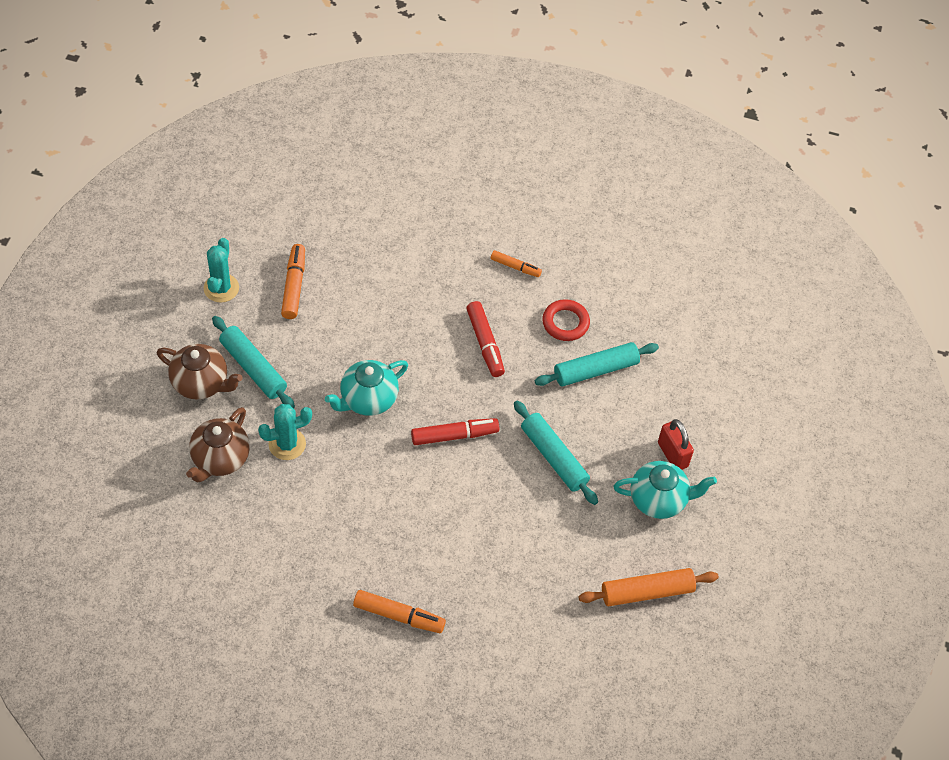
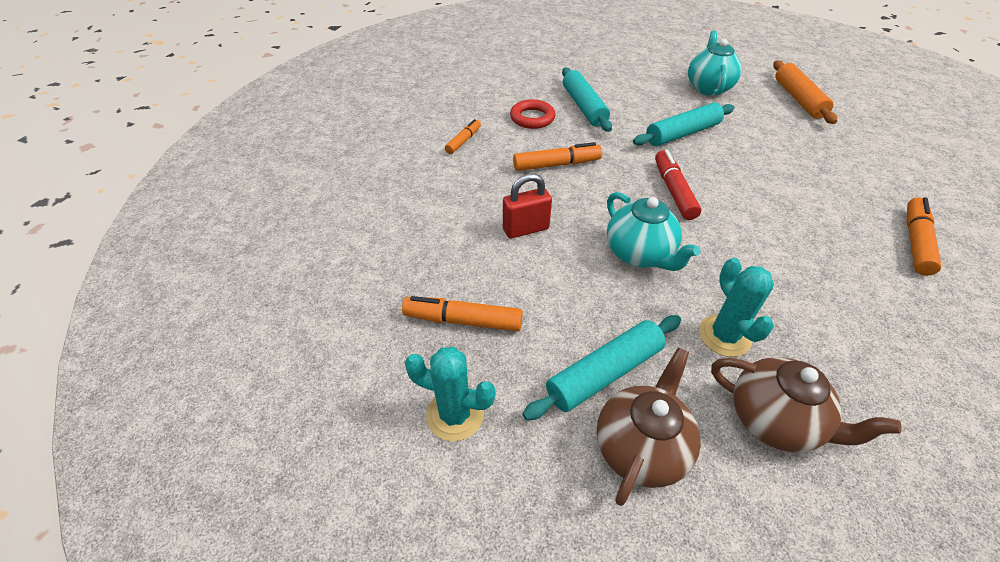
camera: 80 degrees left, 10 degrees down
(485, 343) = (556, 165): red marker -> orange marker
(672, 455) = (663, 79): red padlock -> red padlock (525, 229)

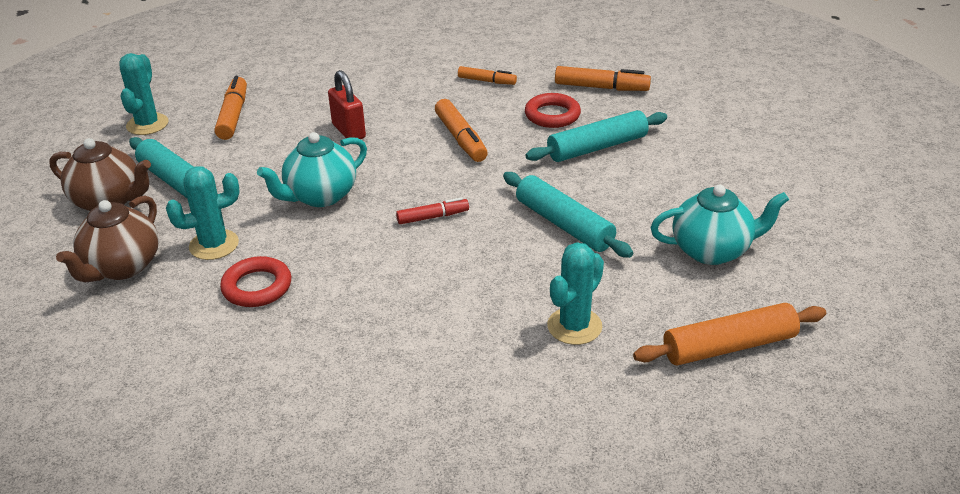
camera: 80 degrees right, 10 degrees down
(673, 191) = (433, 217): red marker -> red marker, size x0.64
(786, 302) = (257, 287): none -> red ring
(795, 145) = (574, 326): none -> turquoise cactus
(915, 242) = (369, 411): orange marker -> orange marker (601, 87)

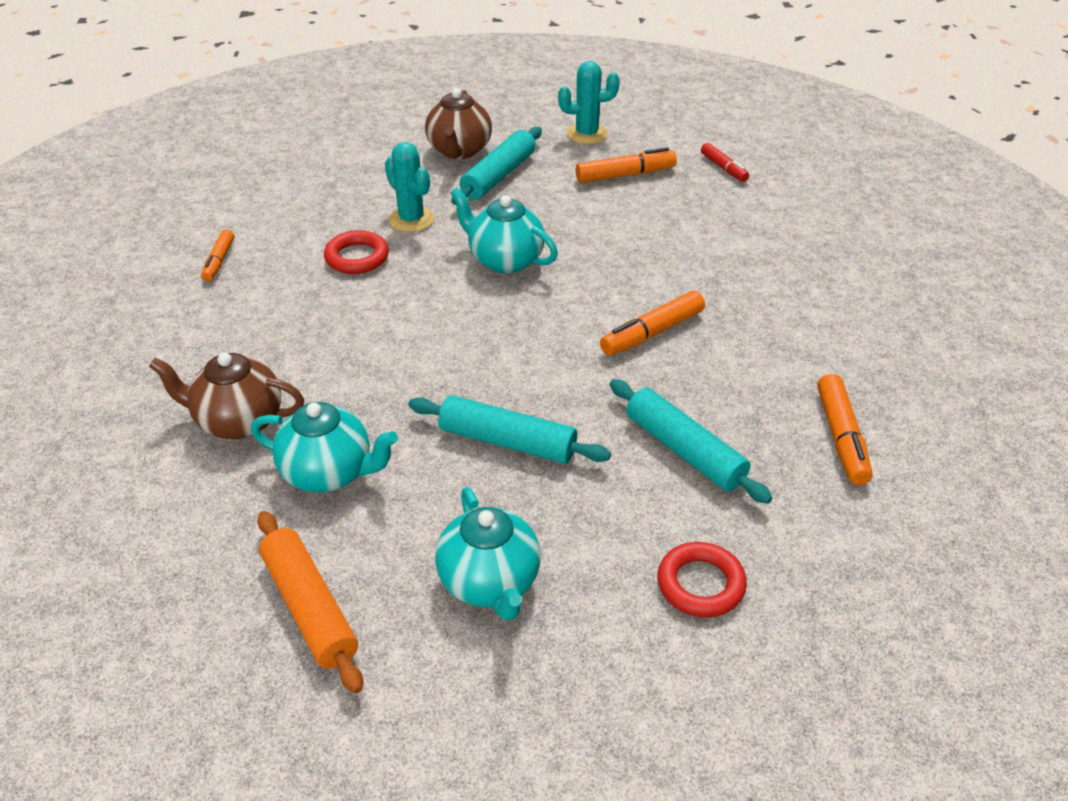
camera: 75 degrees right, 5 degrees up
(122, 267) = (370, 183): brown teapot -> brown teapot (238, 421)
(348, 131) = (630, 251): red padlock -> none
(433, 217) = (491, 340): red marker -> red marker (723, 168)
(487, 81) = (796, 331): orange marker -> orange marker (219, 261)
(552, 115) = (743, 400): red ring -> red ring (700, 584)
(564, 224) = (507, 442): turquoise rolling pin -> turquoise rolling pin turned 75 degrees clockwise
(574, 326) = (329, 473): turquoise cactus -> turquoise teapot

